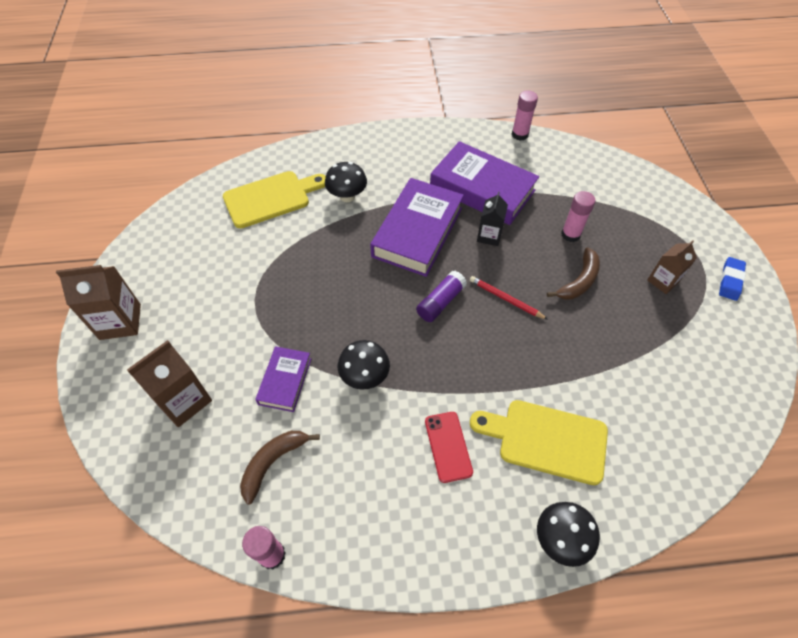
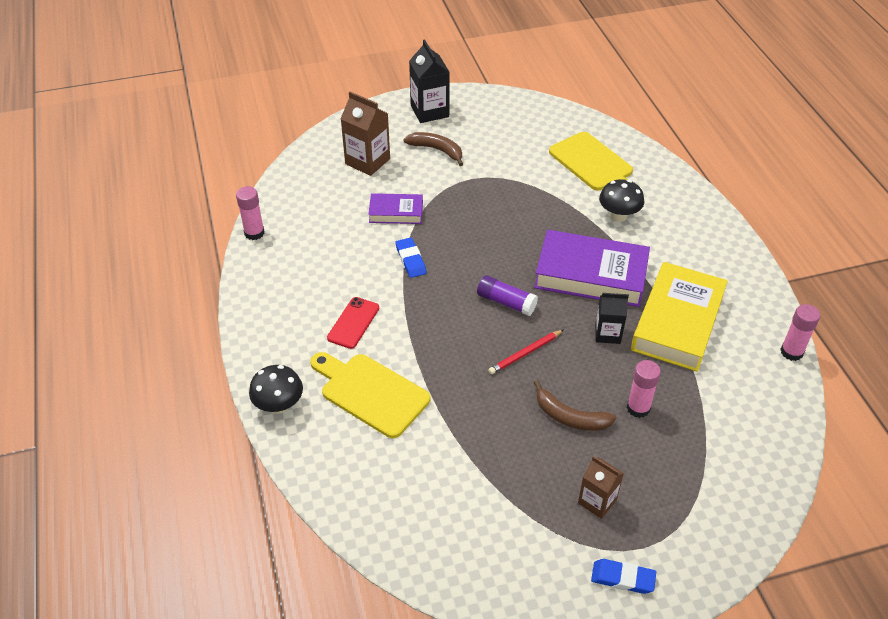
camera: 80 degrees right, 10 degrees down
(120, 322) = (429, 111): brown carton -> black carton
(273, 463) = (324, 220): brown banana -> brown banana (437, 150)
(365, 376) = (411, 260): black mushroom -> blue eraser
(448, 446) = (353, 323): red phone -> red phone turned 45 degrees counterclockwise
(482, 189) = (677, 322): purple book -> yellow book
(506, 299) = (525, 353): red pencil -> red pencil turned 150 degrees counterclockwise
(546, 439) = (371, 392): yellow cutting board -> yellow cutting board turned 60 degrees counterclockwise

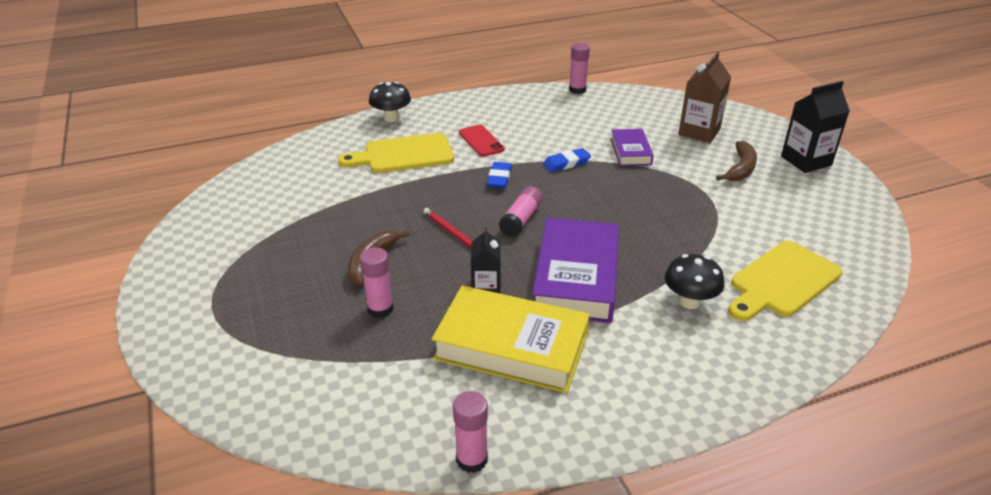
camera: 85 degrees right, 10 degrees down
(353, 323) = (481, 141): red phone -> red phone turned 45 degrees clockwise
(371, 392) = (403, 154): yellow cutting board -> yellow cutting board turned 135 degrees counterclockwise
(506, 302) = (521, 220): purple glue stick -> pink glue stick
(597, 501) = (269, 278): brown carton -> none
(622, 578) = (183, 293): blue eraser -> blue eraser (499, 178)

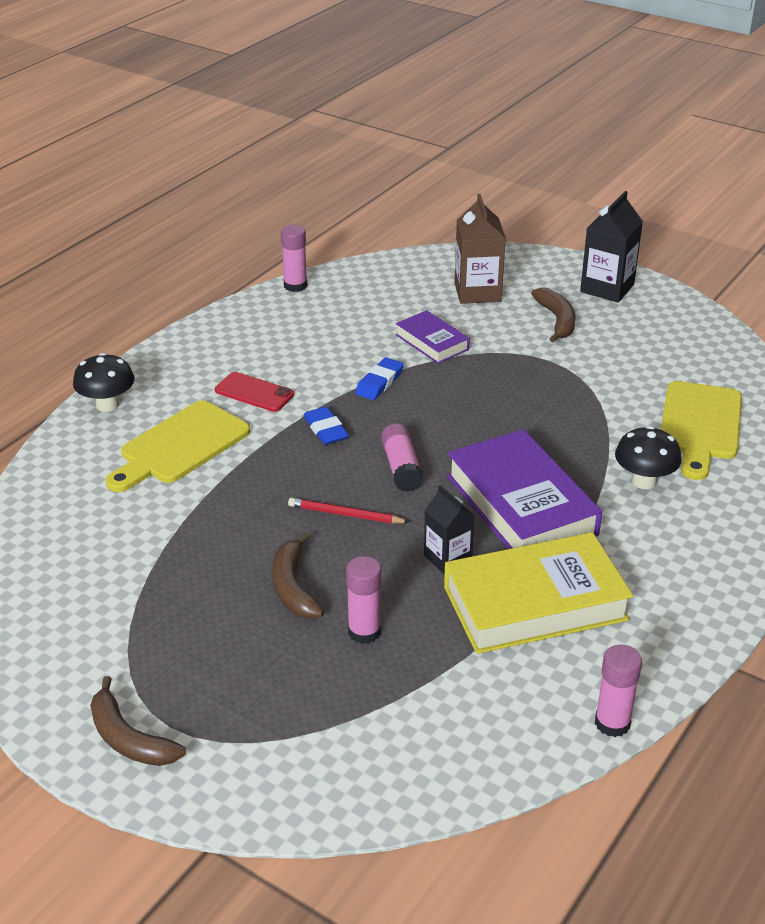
camera: 35 degrees left, 0 degrees up
(184, 303) = (129, 738): none -> brown banana

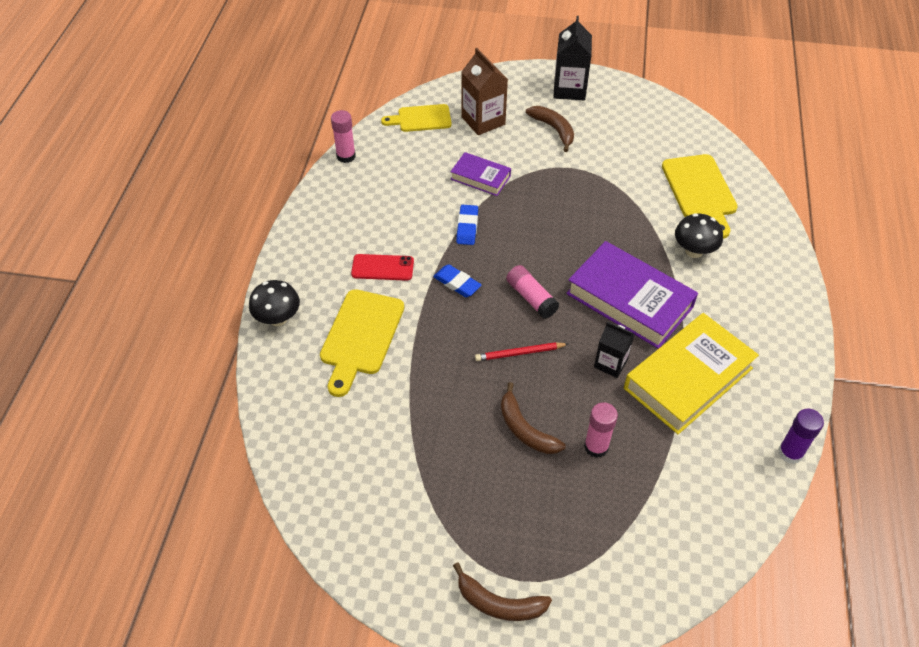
camera: 25 degrees left, 15 degrees up
(406, 273) = (421, 119): none -> yellow cutting board
(612, 723) = (790, 453): pink glue stick -> purple glue stick

